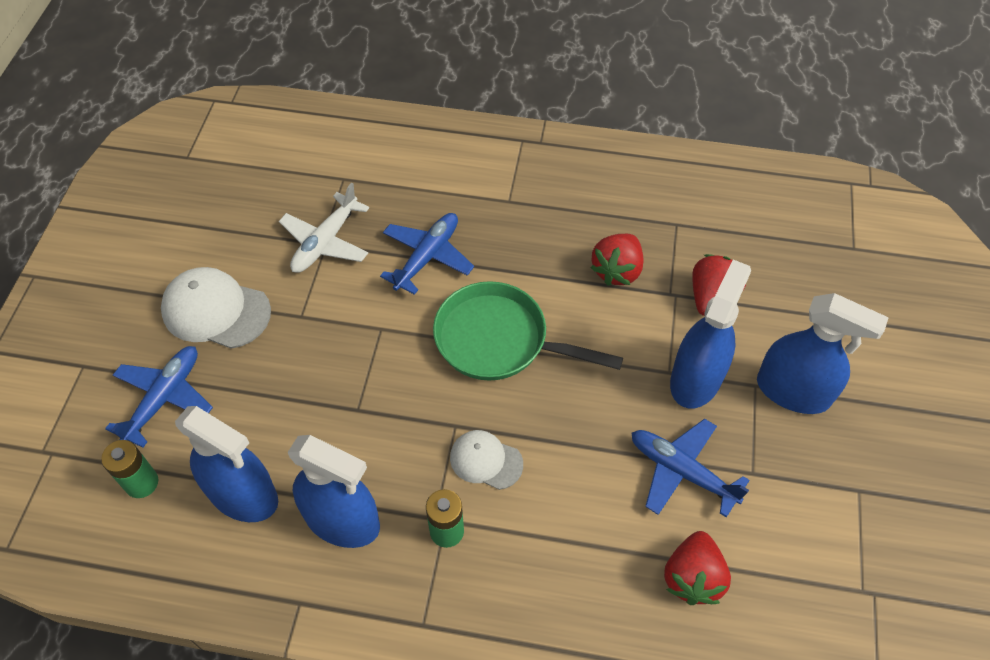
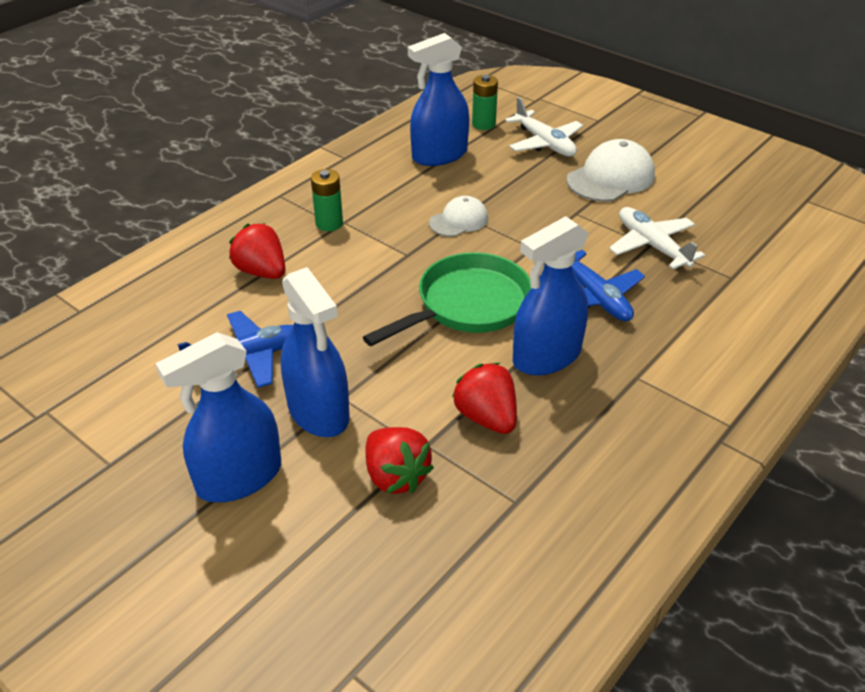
camera: 120 degrees right, 15 degrees down
(164, 398) = (544, 143): blue plane -> white plane
(342, 520) = (382, 186): blue spray bottle -> blue spray bottle (546, 356)
(486, 460) = (364, 258): white cap -> white cap (459, 220)
(692, 577) = (168, 321): red strawberry -> red strawberry (262, 272)

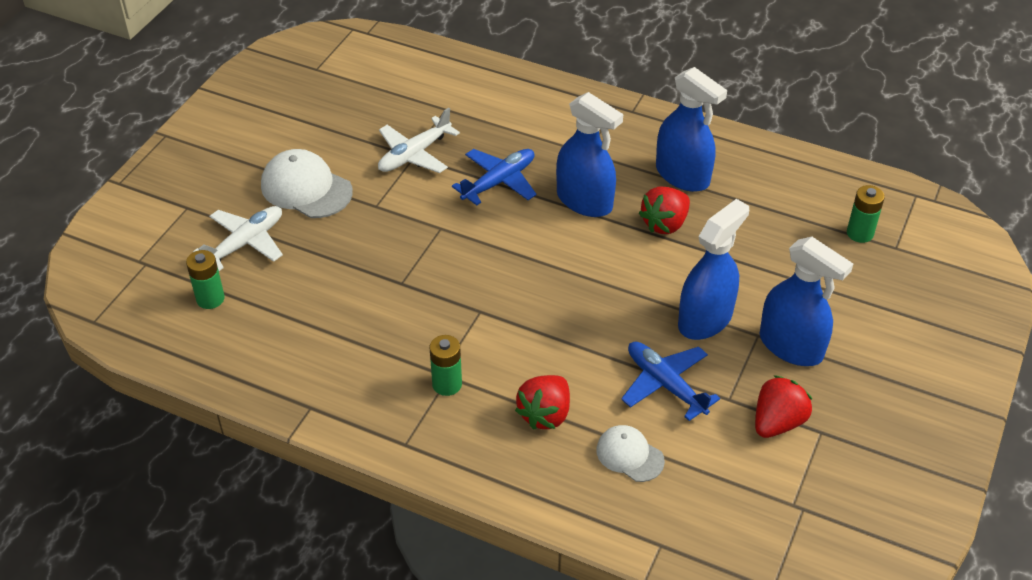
camera: 105 degrees left, 5 degrees up
(396, 476) = (744, 260): red strawberry -> red strawberry (777, 422)
(398, 634) = (860, 233): none -> green battery
(439, 155) = (288, 324): blue spray bottle -> blue spray bottle (682, 175)
(459, 220) = (412, 285): white cap -> white cap (629, 455)
(467, 305) = (540, 256): green pan -> none

